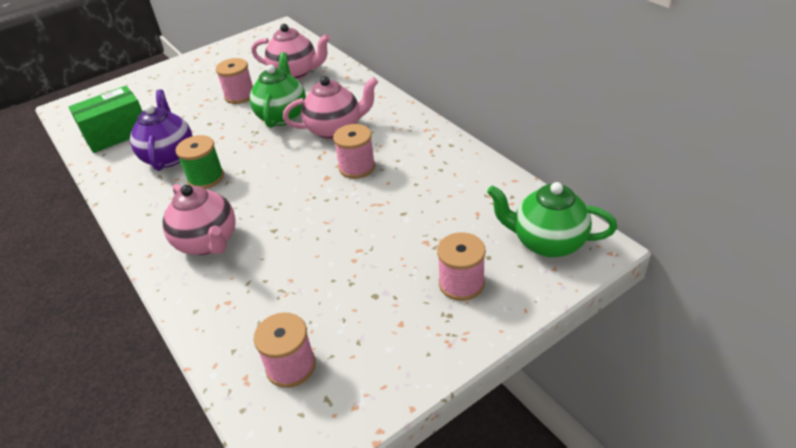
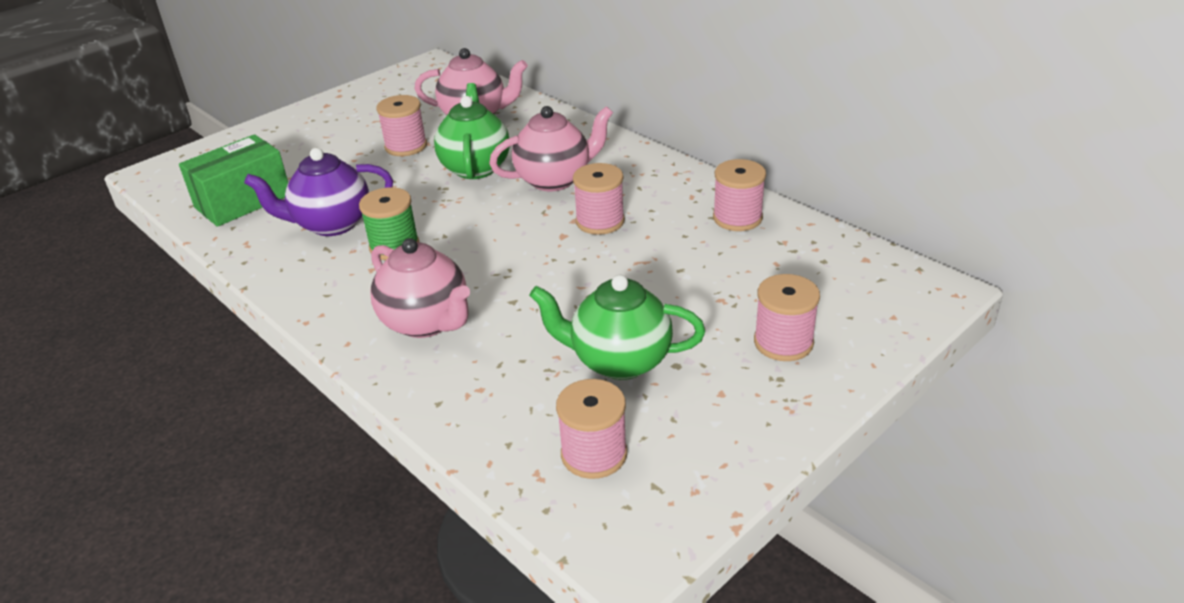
camera: 10 degrees left, 5 degrees down
(169, 156) = (331, 224): purple teapot -> purple teapot turned 90 degrees counterclockwise
(460, 171) = (737, 218): none -> pink spool
(547, 242) = (875, 289): green teapot -> green teapot (619, 361)

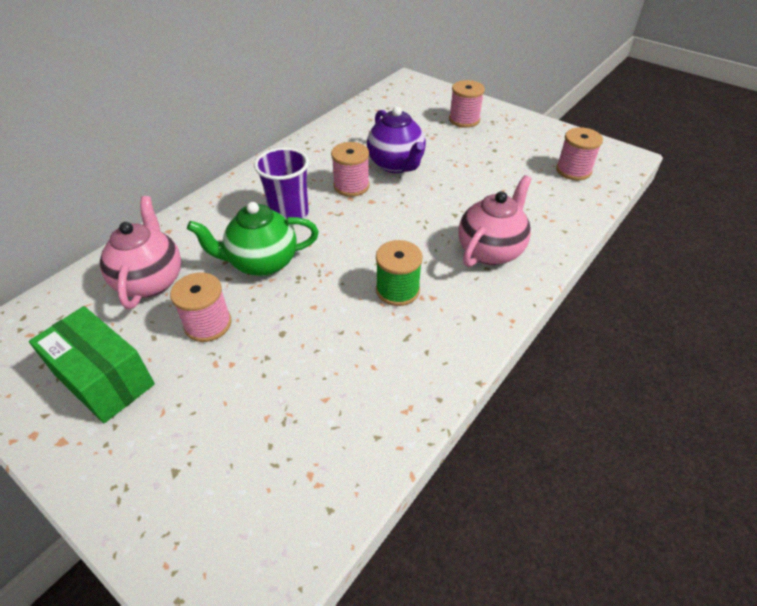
camera: 100 degrees left, 10 degrees up
(243, 201) = (320, 448): green box -> green box (104, 379)
(331, 224) = (365, 345): purple teapot -> purple teapot (396, 165)
(554, 180) = (289, 213): pink teapot -> purple cup
(619, 361) = (499, 168): green teapot -> none
(737, 218) = (344, 133): pink spool -> none

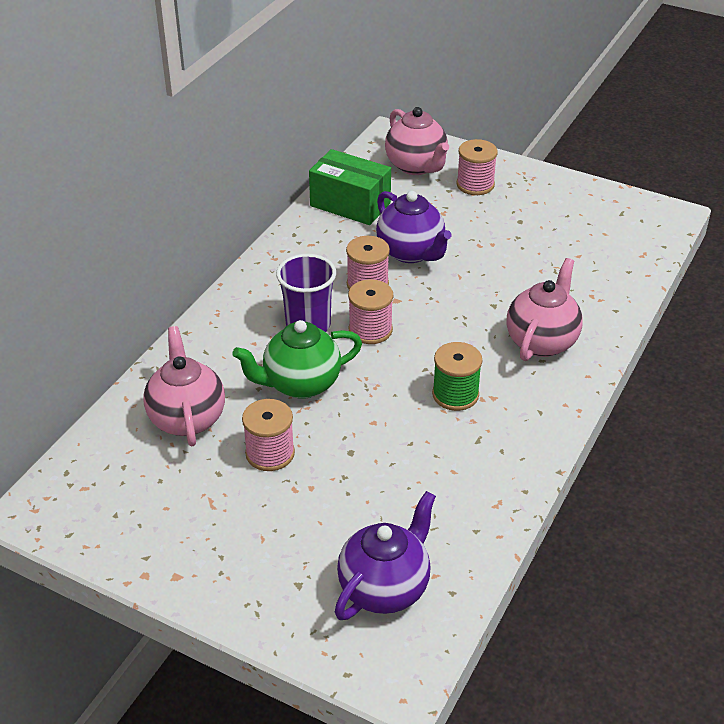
camera: 10 degrees left, 5 degrees down
(104, 379) = (189, 518): green box -> green box (350, 204)
(260, 492) = (385, 588): none -> purple teapot
(421, 103) = (416, 166): none -> pink teapot
(573, 170) = (614, 238): pink spool -> pink spool (370, 330)

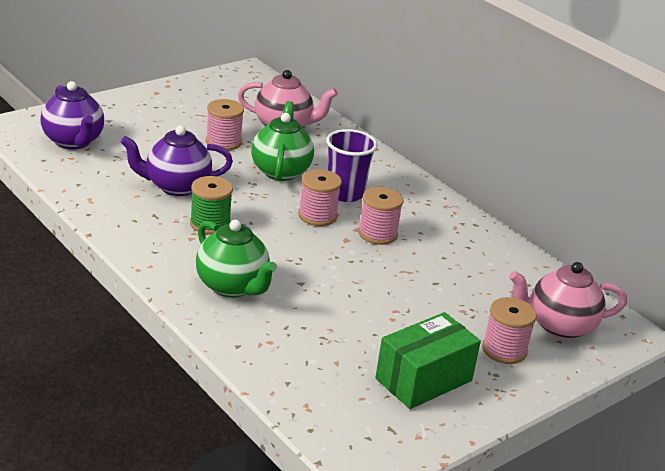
camera: 110 degrees right, 10 degrees down
(350, 204) = (507, 265): green box -> green box (423, 379)
(411, 252) = (409, 270): purple teapot -> purple teapot (176, 186)
(542, 341) = (232, 286): pink teapot -> green teapot

